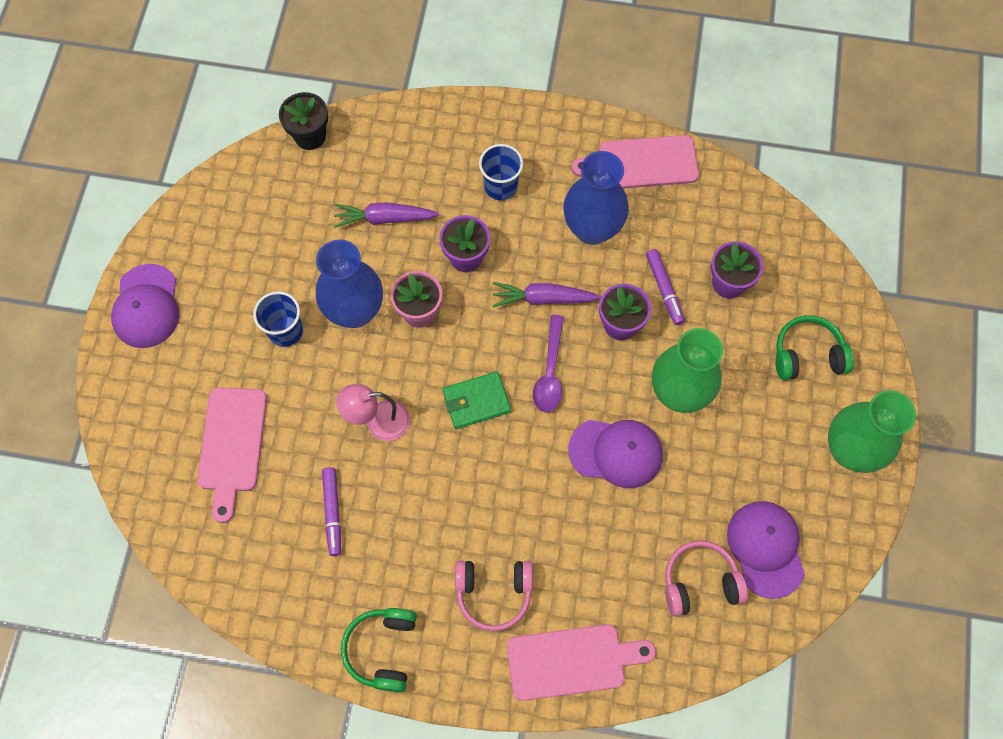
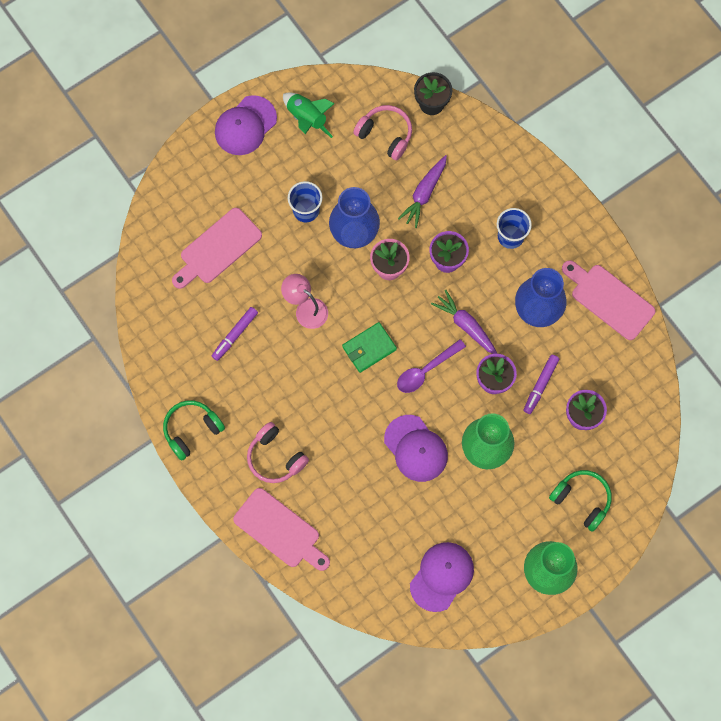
camera: 45 degrees right, 5 degrees up
(202, 248) = (307, 118): none -> green rocket
(384, 218) = (424, 194): purple carrot -> purple carrot turned 105 degrees counterclockwise
(476, 401) = (369, 348): green wallet -> green wallet turned 60 degrees counterclockwise
(700, 582) = (387, 558): pink headphones -> pink headphones (385, 135)

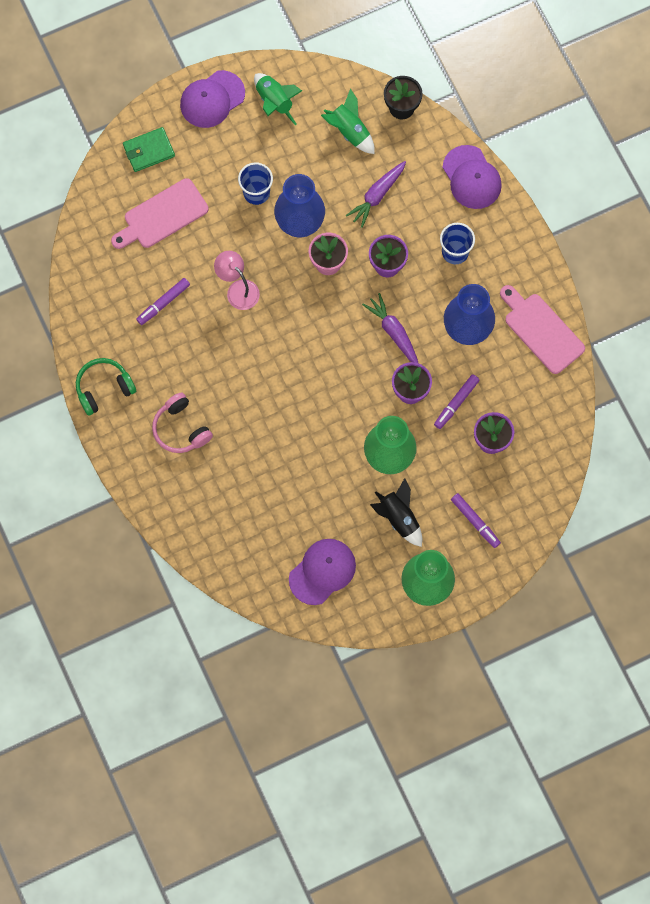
camera: 10 degrees right, 0 degrees up
(280, 530) = (172, 500): pink cutting board -> none
(369, 348) = (293, 338): green wallet -> green wallet (149, 151)
(385, 135) = (349, 131): pink headphones -> green rocket
(416, 448) = (320, 443): purple cap -> purple cap (471, 177)
(425, 370) = (345, 369): purple spoon -> none
(506, 509) = (399, 517): none -> black rocket
(582, 500) = (475, 521): green headphones -> purple marker

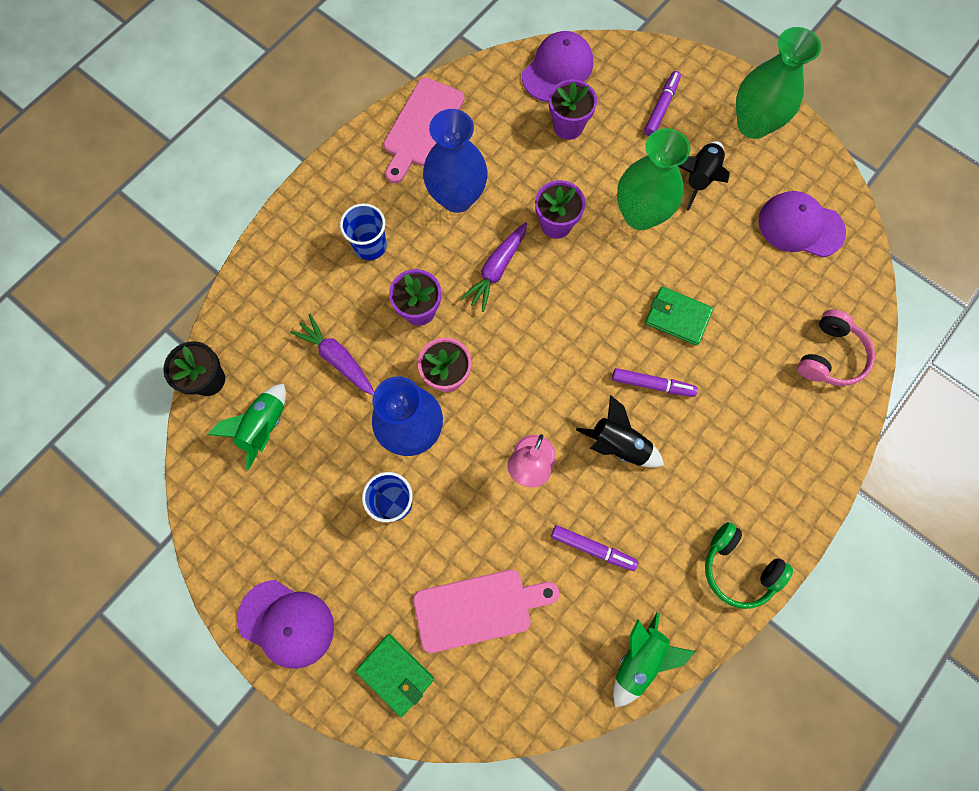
camera: 115 degrees left, 0 degrees up
(162, 215) = (478, 609): pink cutting board -> pink cutting board turned 45 degrees counterclockwise
(181, 429) = (734, 449): pink headphones -> pink headphones (830, 356)
(223, 353) = (618, 444): none -> black rocket
(274, 102) = (259, 538): green rocket -> green rocket (639, 658)
(294, 441) = (677, 317): none -> green wallet
(377, 196) = (337, 358): purple carrot -> purple carrot turned 150 degrees counterclockwise
(456, 403) = (545, 174): purple marker -> purple marker (652, 384)
(471, 177) = (270, 265): purple cap -> purple cap (557, 69)

